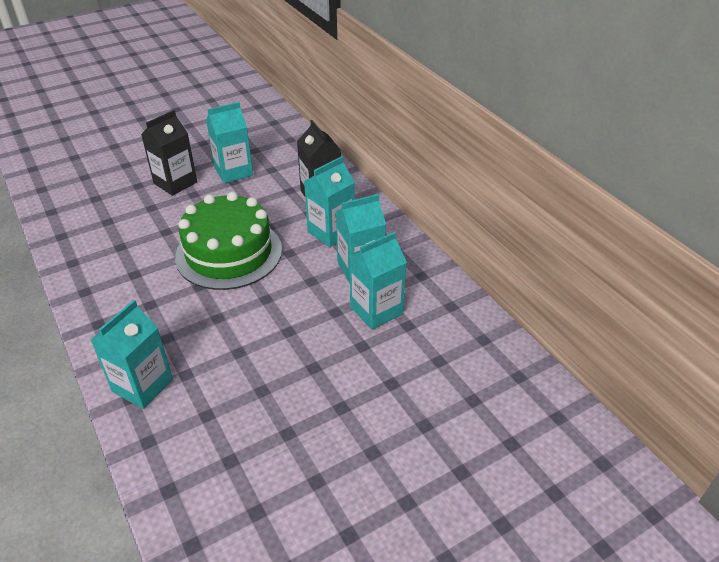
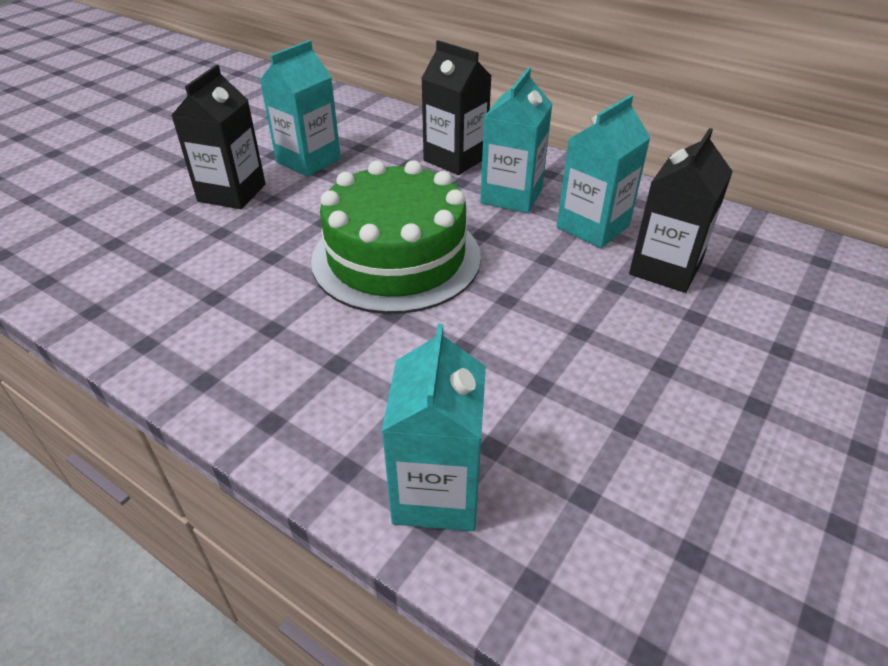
camera: 25 degrees left, 0 degrees up
(376, 310) = (665, 268): turquoise carton -> black carton

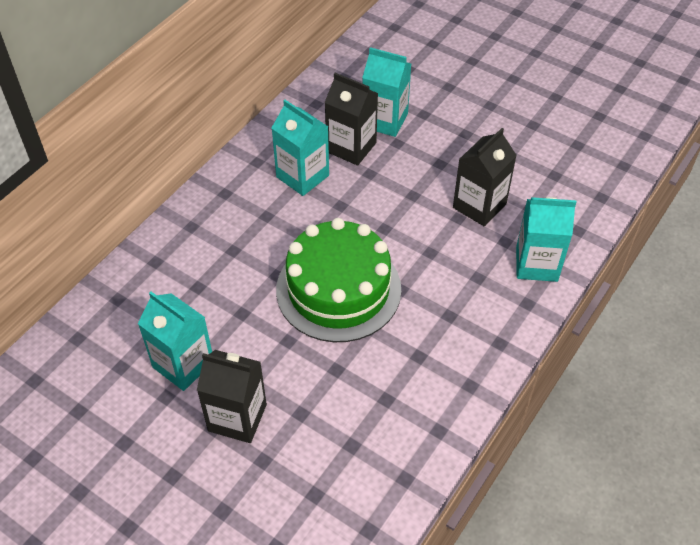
camera: 90 degrees left, 10 degrees up
(455, 159) = (194, 253): black carton -> black carton (479, 206)
(511, 196) = (258, 219): turquoise carton -> turquoise carton (385, 120)

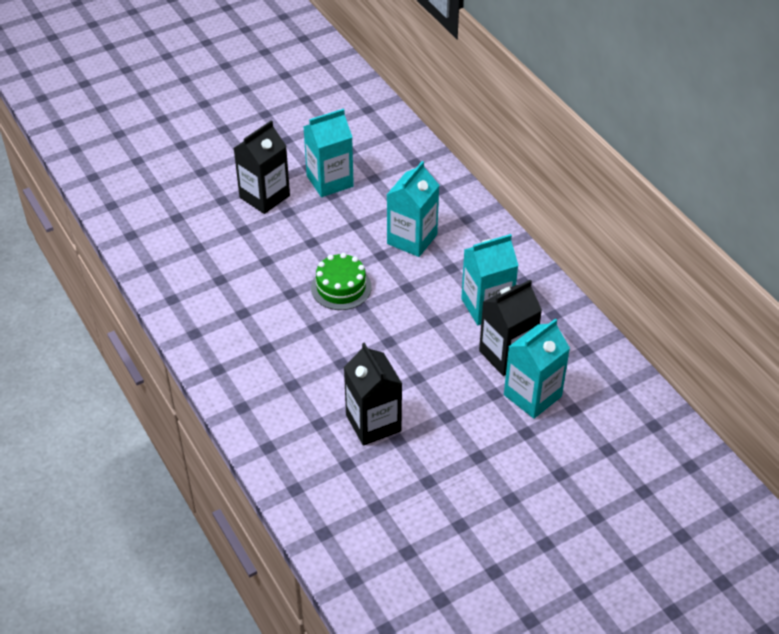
camera: 115 degrees right, 5 degrees down
(338, 289) = (341, 287): green cake -> green cake, size x0.52
(536, 264) = (278, 434): turquoise carton -> turquoise carton (412, 239)

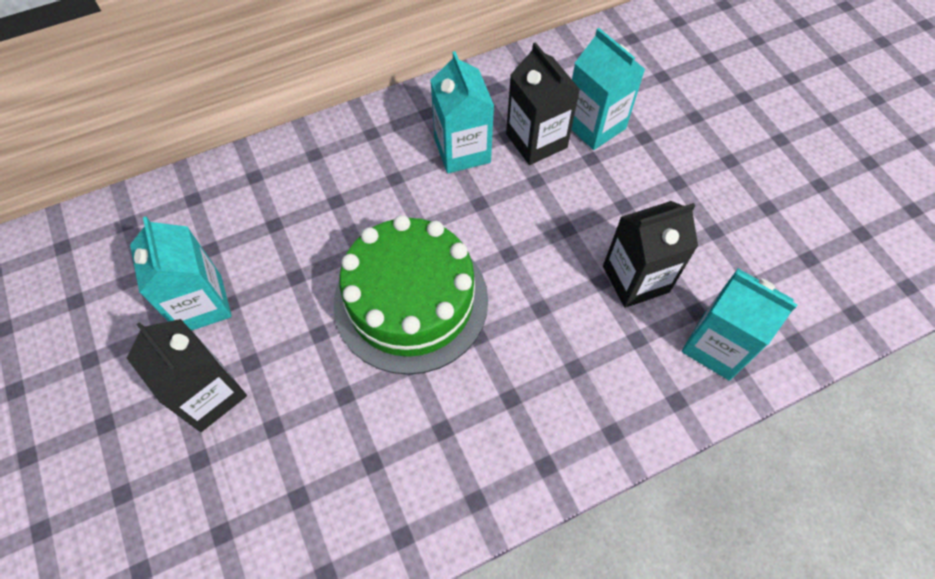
camera: 85 degrees left, 15 degrees up
(341, 287) = (411, 301): green cake -> green cake, size x1.91
(412, 239) = (337, 214): turquoise carton -> turquoise carton (716, 346)

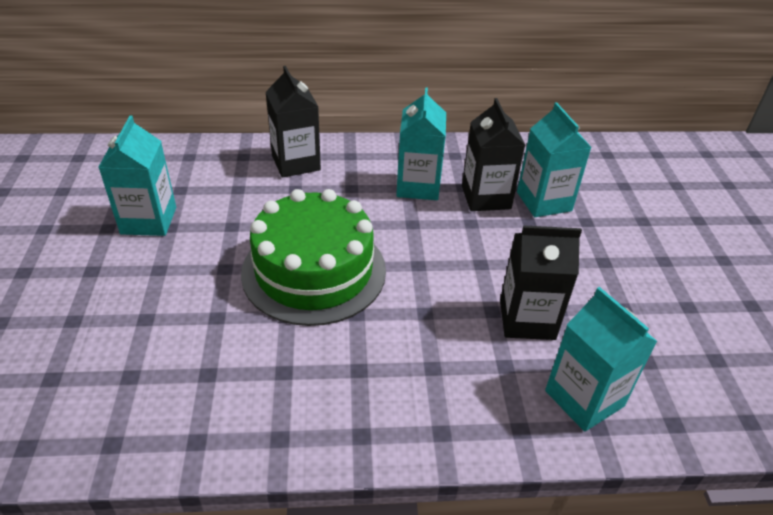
camera: 20 degrees right, 20 degrees down
(209, 394) = (112, 280): black carton -> black carton (296, 163)

